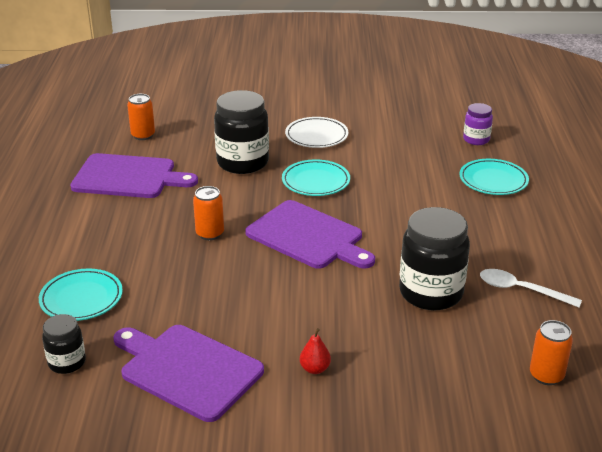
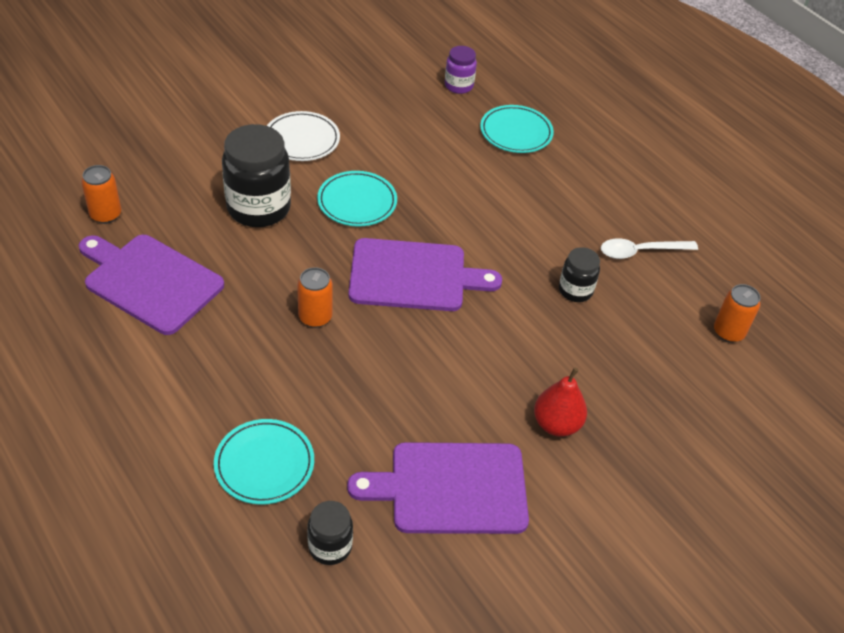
camera: 40 degrees left, 15 degrees up
(128, 177) = (150, 282): purple cutting board -> purple cutting board turned 120 degrees counterclockwise
(315, 369) = (556, 424): red pear -> red pear, size x1.60
(430, 293) = (575, 290): black jar -> black jar, size x0.53

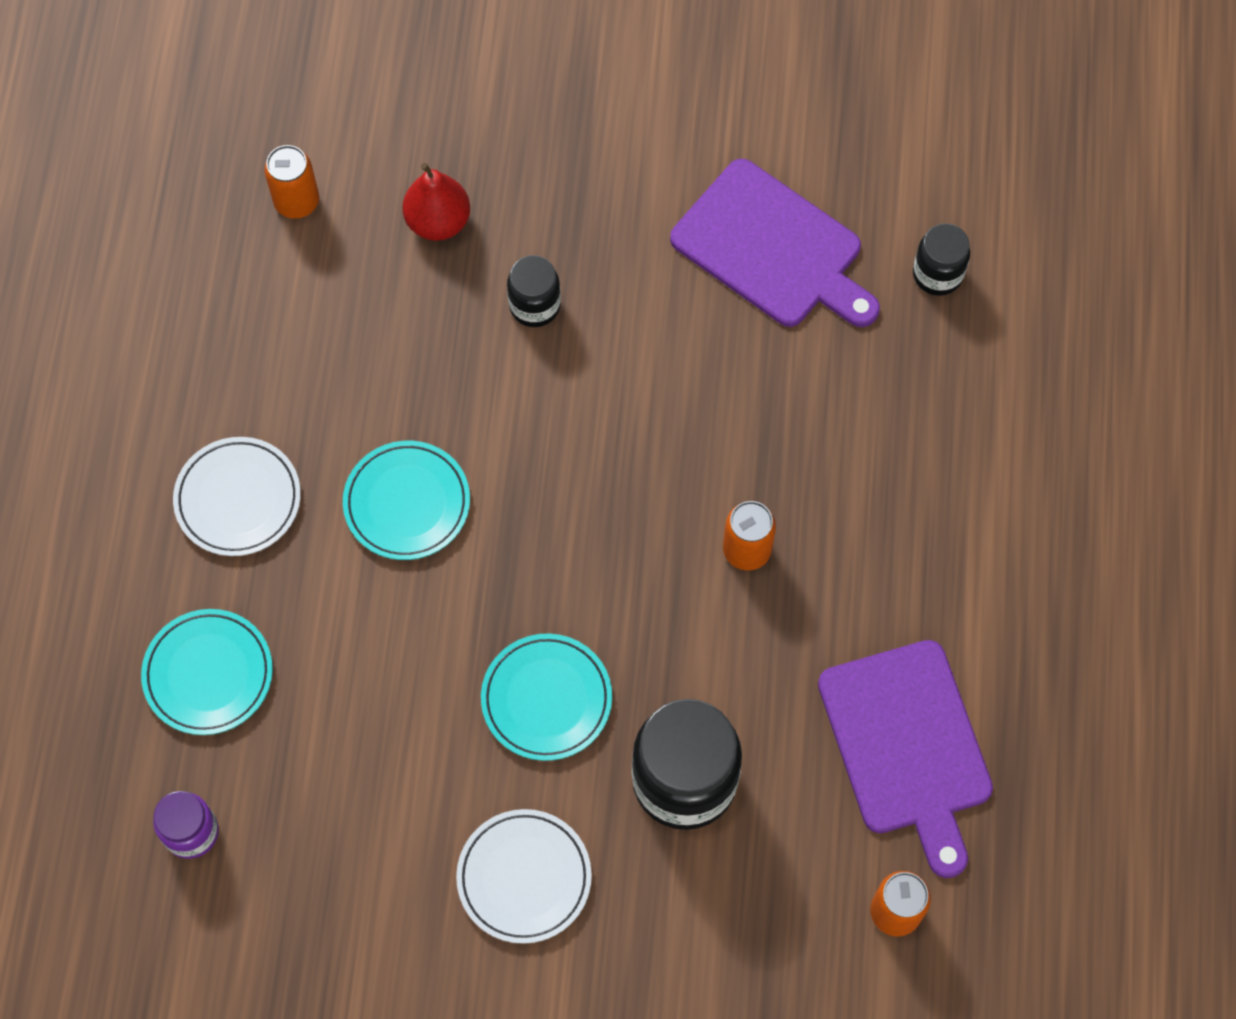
camera: 135 degrees left, 20 degrees up
(264, 464) = (939, 402): turquoise plate -> turquoise plate (407, 503)
(413, 276) = (579, 528): purple cutting board -> none
(556, 424) = (601, 237): red pear -> red pear (438, 221)
(575, 290) = (408, 372): black jar -> black jar (535, 306)
(584, 195) = (238, 499): none -> white plate
(640, 251) = (268, 368): white spoon -> none

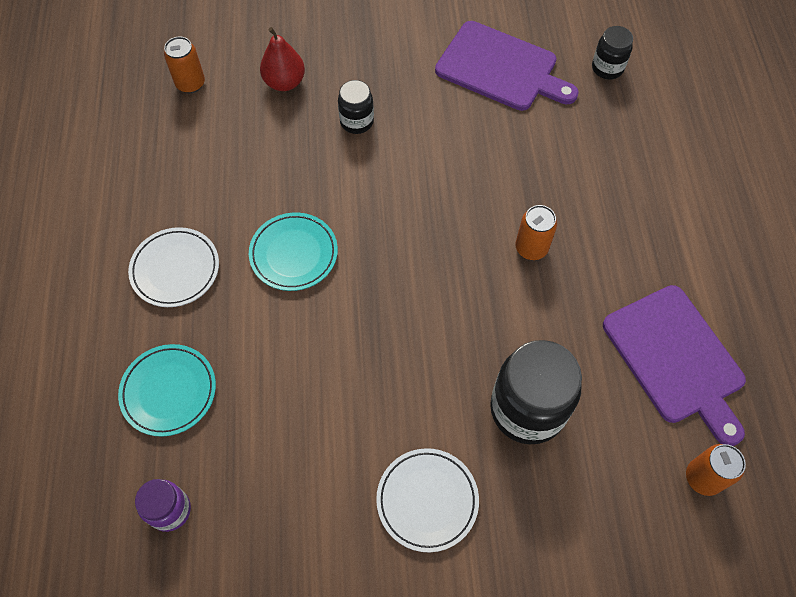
camera: 10 degrees left, 5 degrees down
(546, 699) = (416, 368): turquoise plate -> none

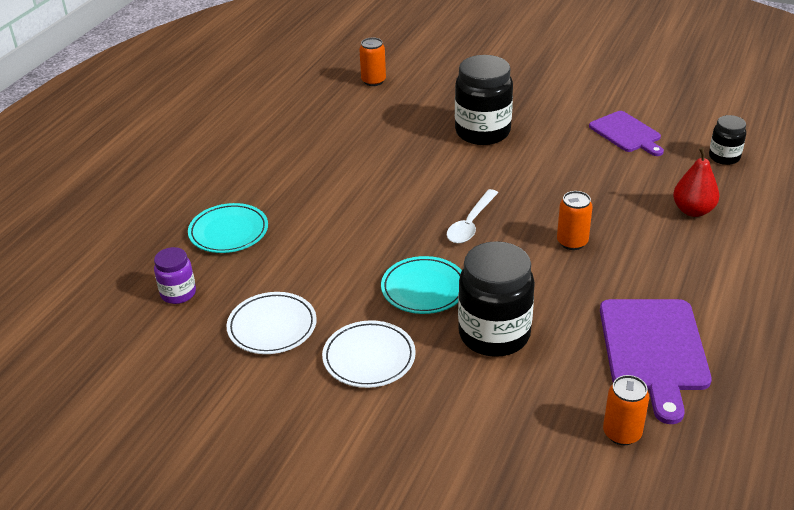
camera: 30 degrees right, 25 degrees down
(175, 269) = (285, 171): white plate -> white plate (272, 327)
(284, 82) = (443, 97): red pear -> red pear (693, 210)
(294, 254) = (377, 188): turquoise plate -> turquoise plate (424, 289)
(356, 121) = (482, 132): black jar -> black jar, size x1.88
(420, 265) = (470, 224): none -> white spoon
(501, 68) = (626, 133): purple cutting board -> purple cutting board, size x0.64

